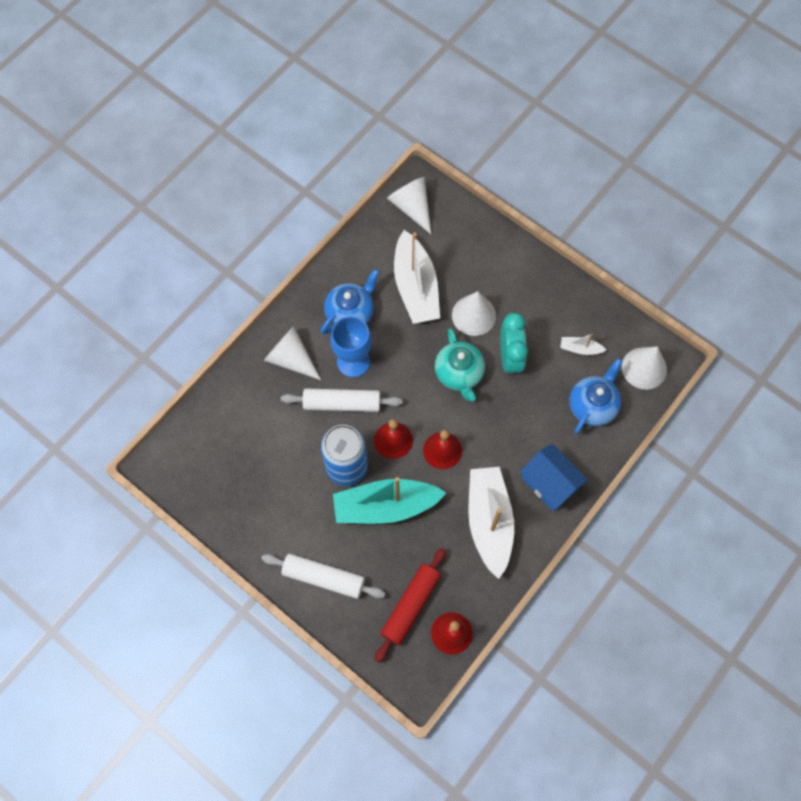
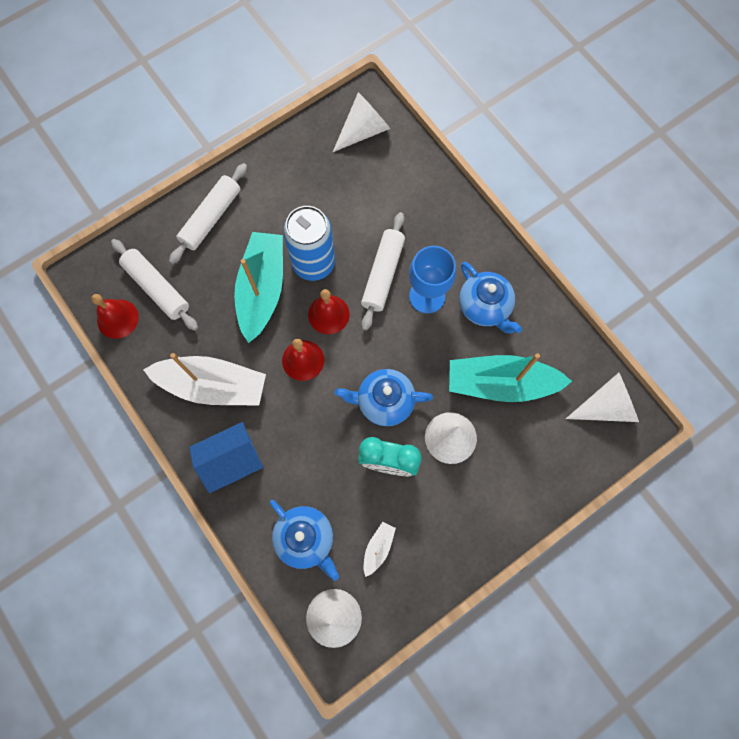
camera: 105 degrees right, 5 degrees up
(291, 358) = (446, 236): white cone -> white cone (363, 130)
(410, 605) = (157, 288): red rolling pin -> white rolling pin
(415, 287) = (501, 383): white boat -> turquoise boat
(459, 374) = (384, 401): turquoise teapot -> blue teapot

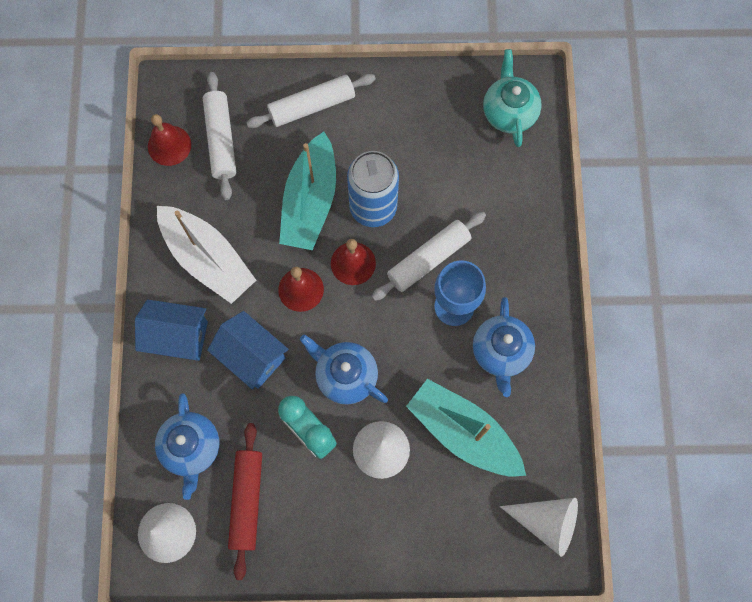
camera: 35 degrees right, 0 degrees up
(262, 290) = (310, 201): turquoise boat -> turquoise boat turned 150 degrees clockwise
(302, 436) = (252, 356): none -> blue house
(363, 130) = (509, 112): white cone -> turquoise teapot
(378, 548) = (247, 500): white boat -> red rolling pin

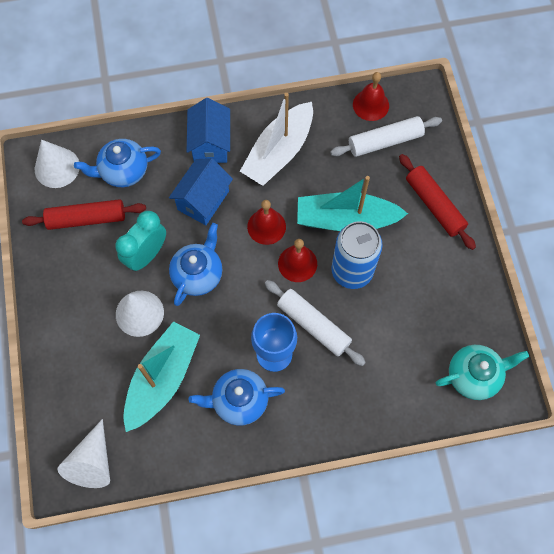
camera: 80 degrees right, 5 degrees down
(312, 106) = (434, 205): white rolling pin -> red rolling pin

